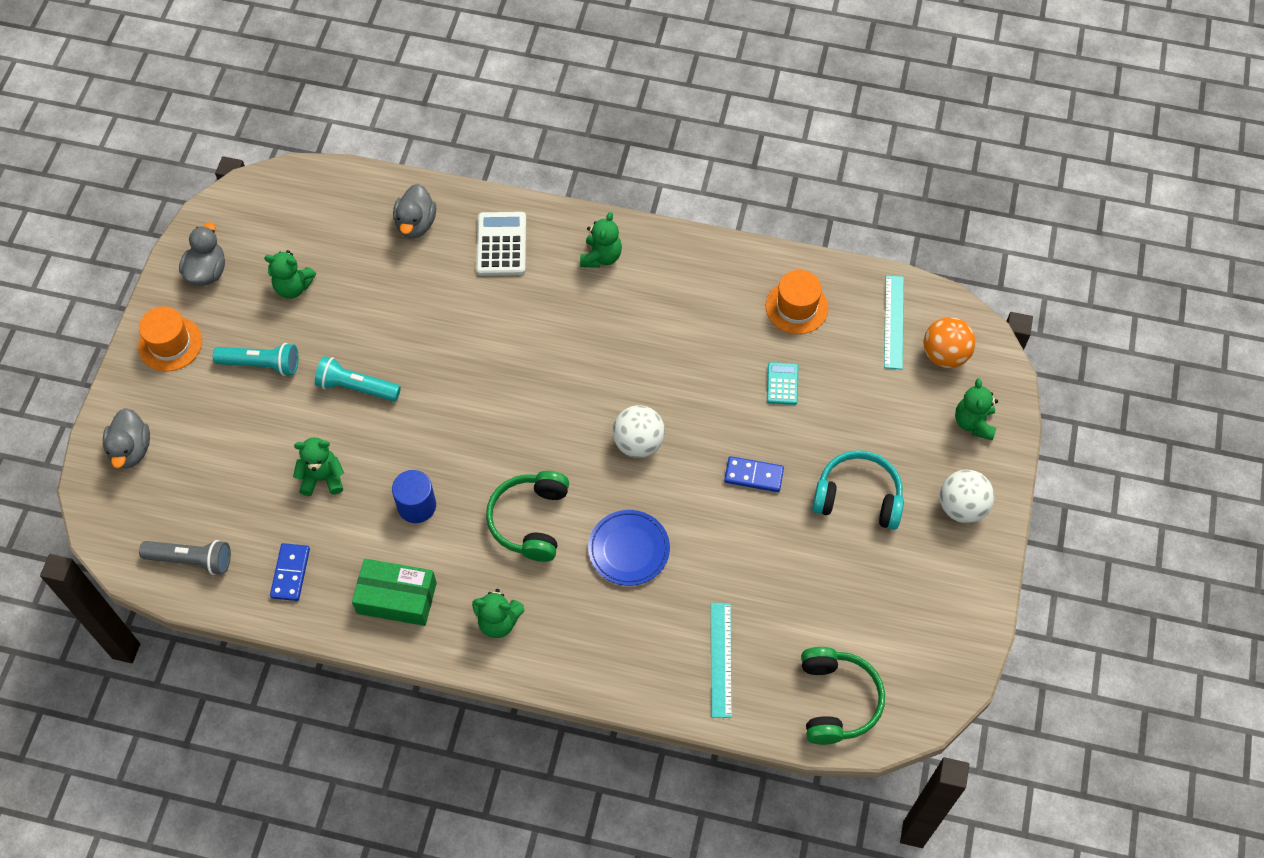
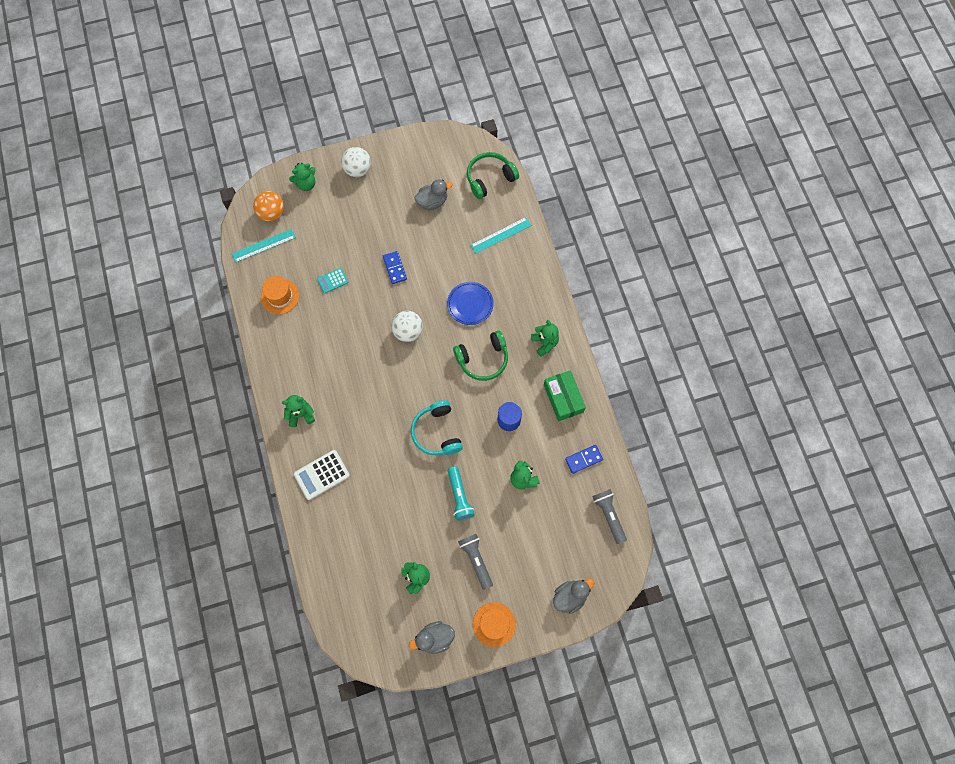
camera: 120 degrees left, 10 degrees up
(261, 364) = (476, 560): turquoise flashlight -> grey flashlight
(416, 224) = (333, 533): grey duck -> grey duck (432, 201)
(858, 497) = (379, 216): turquoise headphones -> turquoise headphones (437, 432)

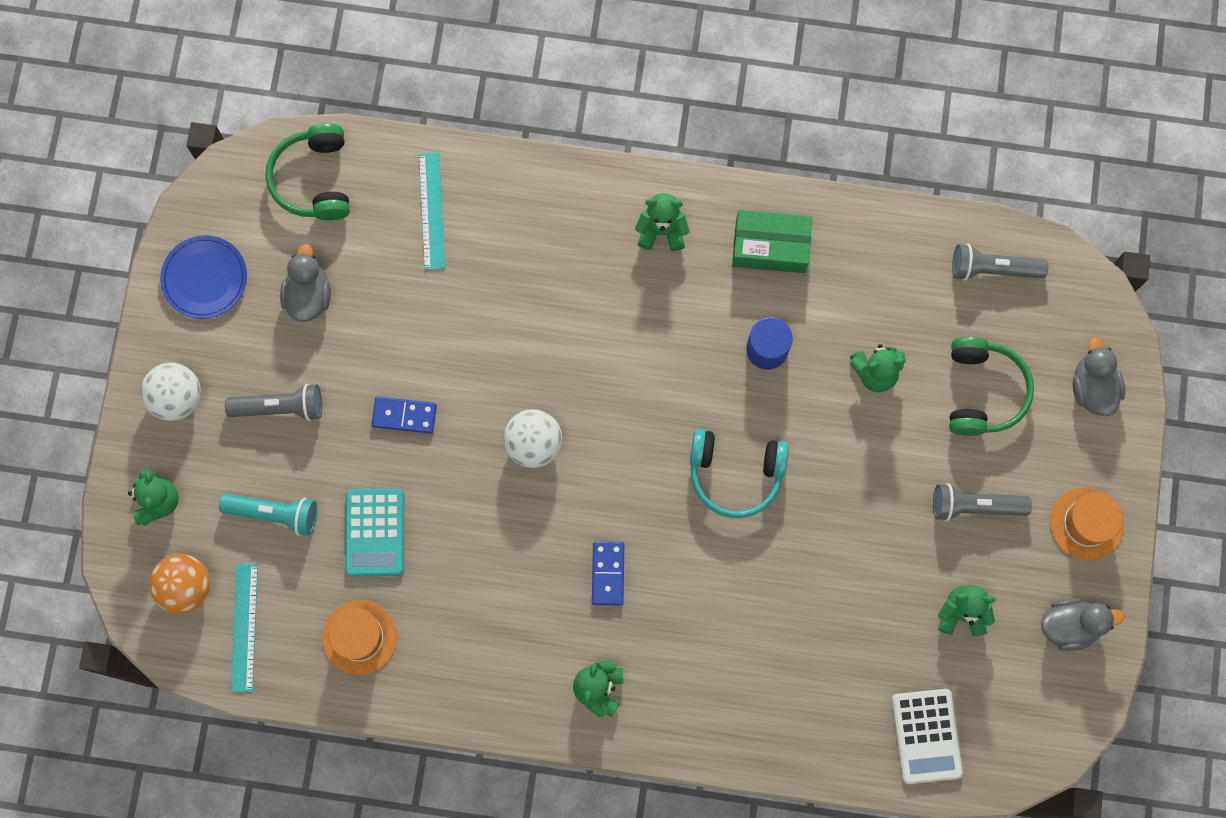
camera: 65 degrees left, 5 degrees up
(322, 475) = (722, 696): white calculator -> white calculator (926, 736)
(332, 280) = (375, 532): turquoise calculator -> turquoise calculator, size x1.66
(373, 214) = (280, 407): none -> grey flashlight
(434, 638) = (1069, 625): grey duck -> grey duck turned 105 degrees counterclockwise
(459, 496) = (860, 486): turquoise flashlight -> turquoise flashlight (274, 514)
(470, 304) = (534, 319): blue plate -> blue plate (205, 278)
(483, 359) = (643, 343): green headphones -> green headphones (983, 391)
(583, 459) = (885, 263): blue domino -> blue domino (607, 573)

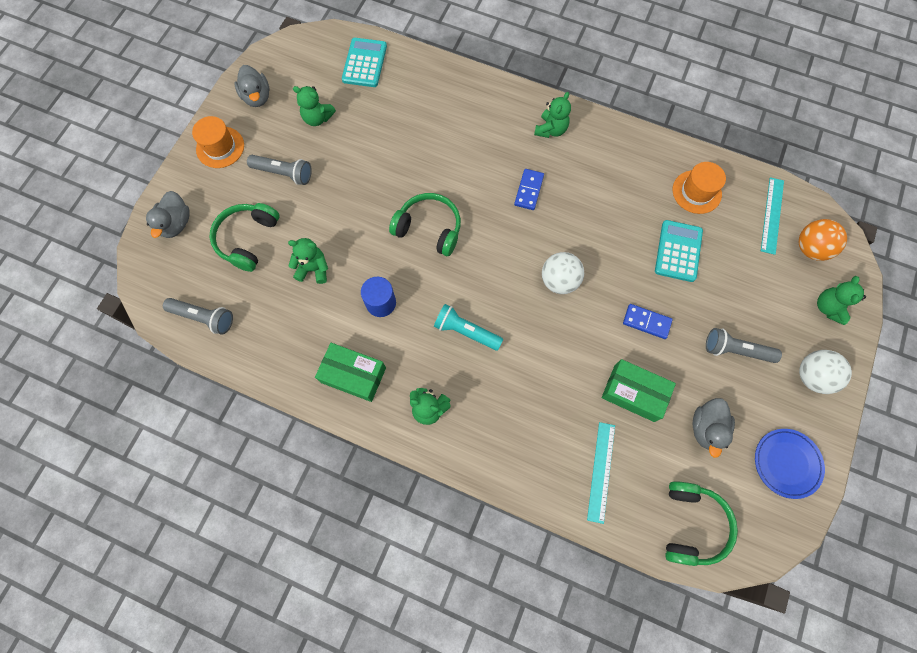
camera: 165 degrees left, 5 degrees down
(274, 514) = (746, 279): turquoise flashlight -> turquoise flashlight (466, 331)
(406, 316) = (634, 393): none -> green box
(735, 474) = (429, 228): turquoise headphones -> green headphones
(926, 736) = (364, 63): white calculator -> turquoise calculator
(1069, 625) = (257, 97): grey duck -> grey duck turned 120 degrees counterclockwise

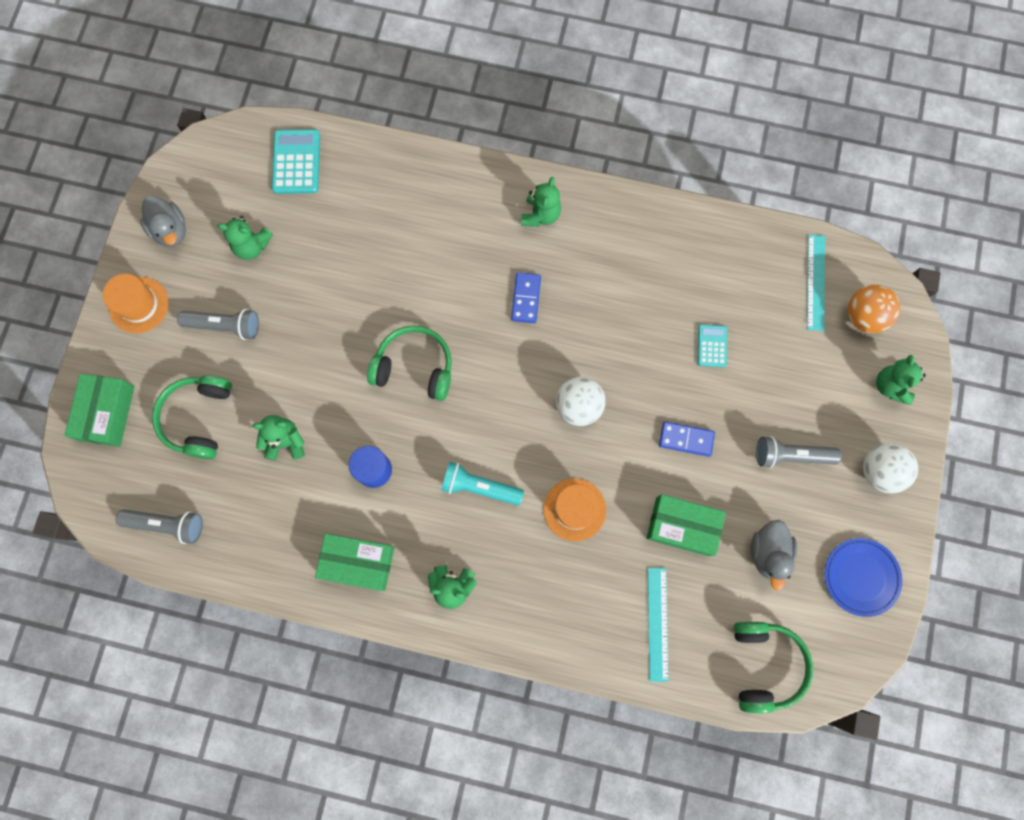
camera: 10 degrees left, 5 degrees up
(176, 224) = (107, 413): grey duck -> green box
(678, 251) = (712, 346): turquoise calculator -> turquoise calculator, size x0.60
(696, 192) = (724, 267): orange hat -> orange hat (574, 509)

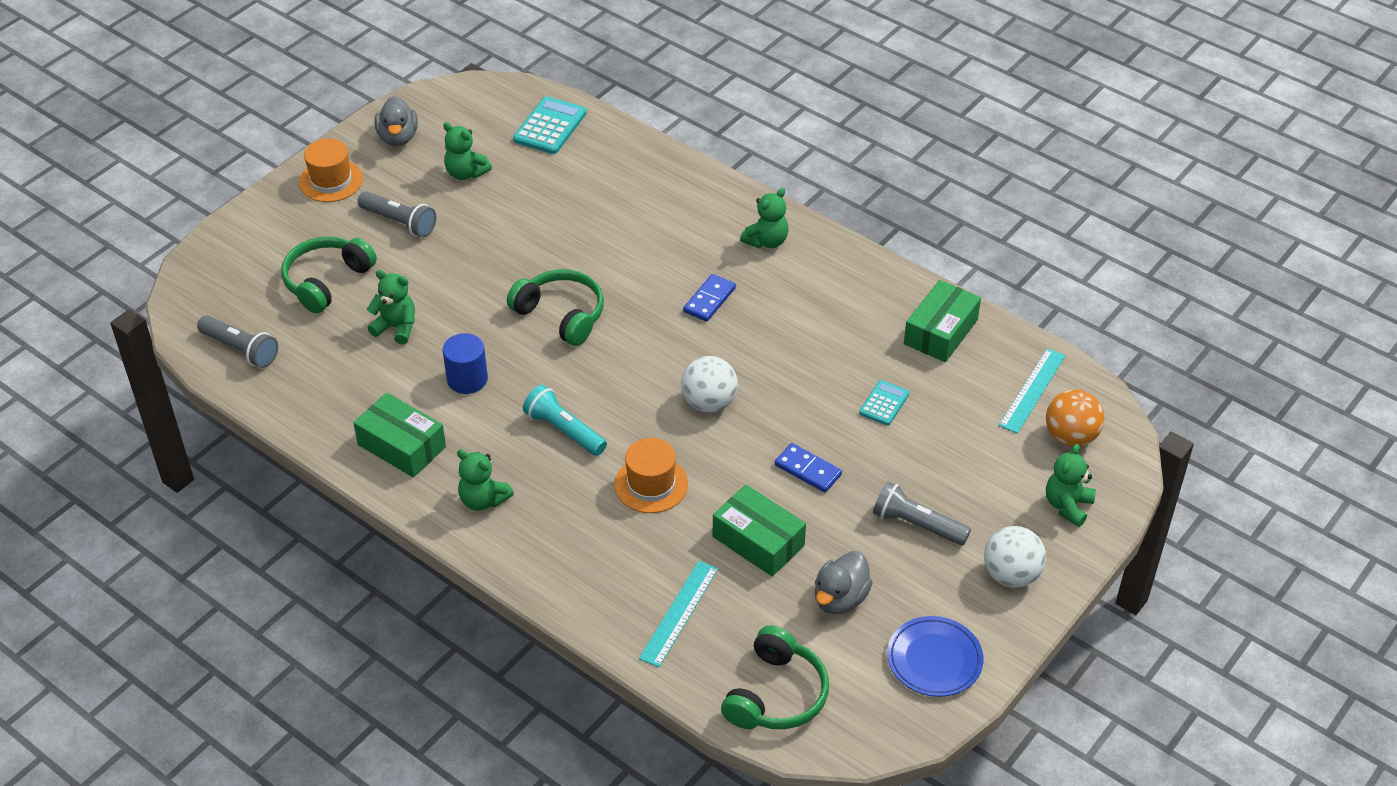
camera: 25 degrees right, 30 degrees down
(107, 413) = (245, 248): green box -> green box (940, 332)

